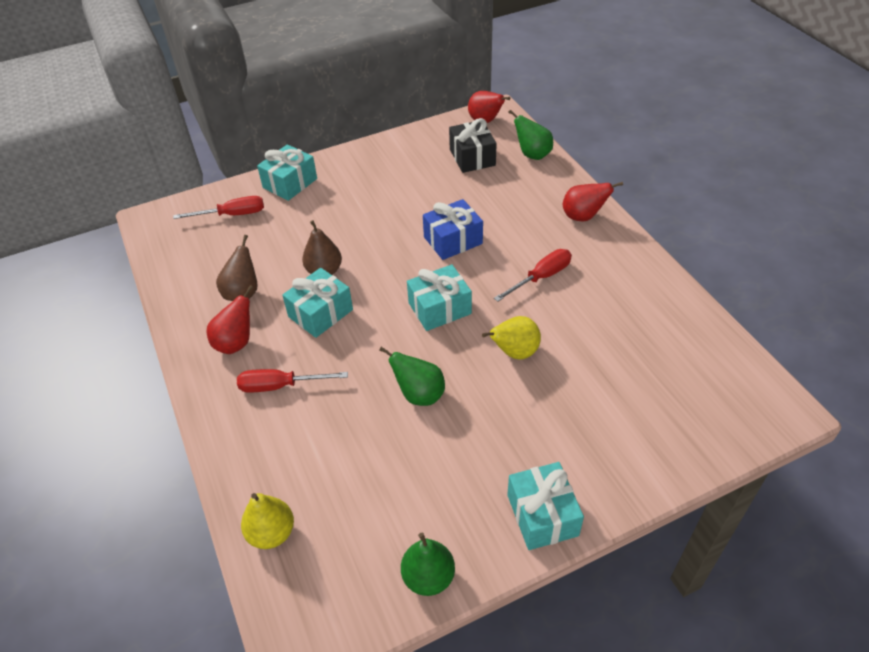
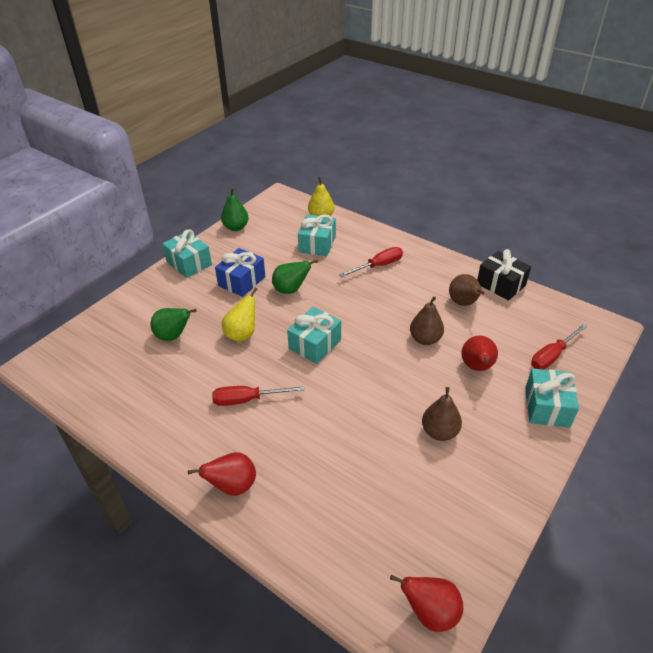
camera: 150 degrees right, 5 degrees down
(236, 343) = (430, 276): red pear -> red pear (477, 367)
(320, 313) = (396, 310): turquoise gift -> turquoise gift (317, 244)
(391, 196) = (439, 432): none -> brown pear
(453, 240) = (345, 406): blue gift -> blue gift (242, 281)
(472, 157) = (399, 527): black gift -> black gift (501, 284)
(532, 155) = (331, 566): green pear -> green pear (173, 336)
(541, 277) = (247, 400): red screwdriver -> red screwdriver turned 60 degrees clockwise

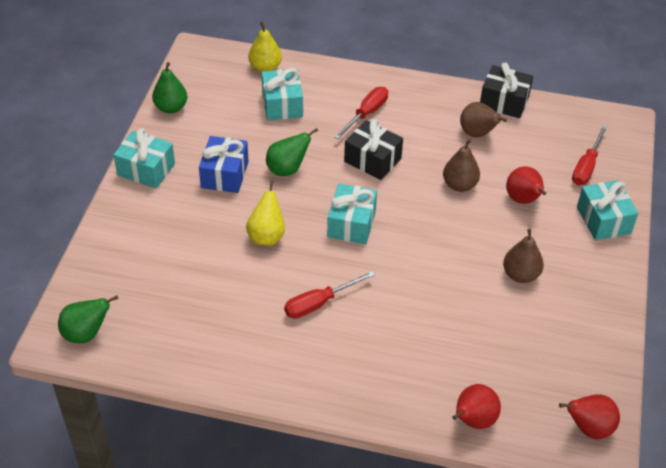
camera: 25 degrees left, 5 degrees up
(173, 336) = (191, 261): green pear -> green pear (86, 333)
(232, 486) = (359, 389): red pear -> red pear (473, 420)
(362, 300) = (372, 160): none -> black gift

